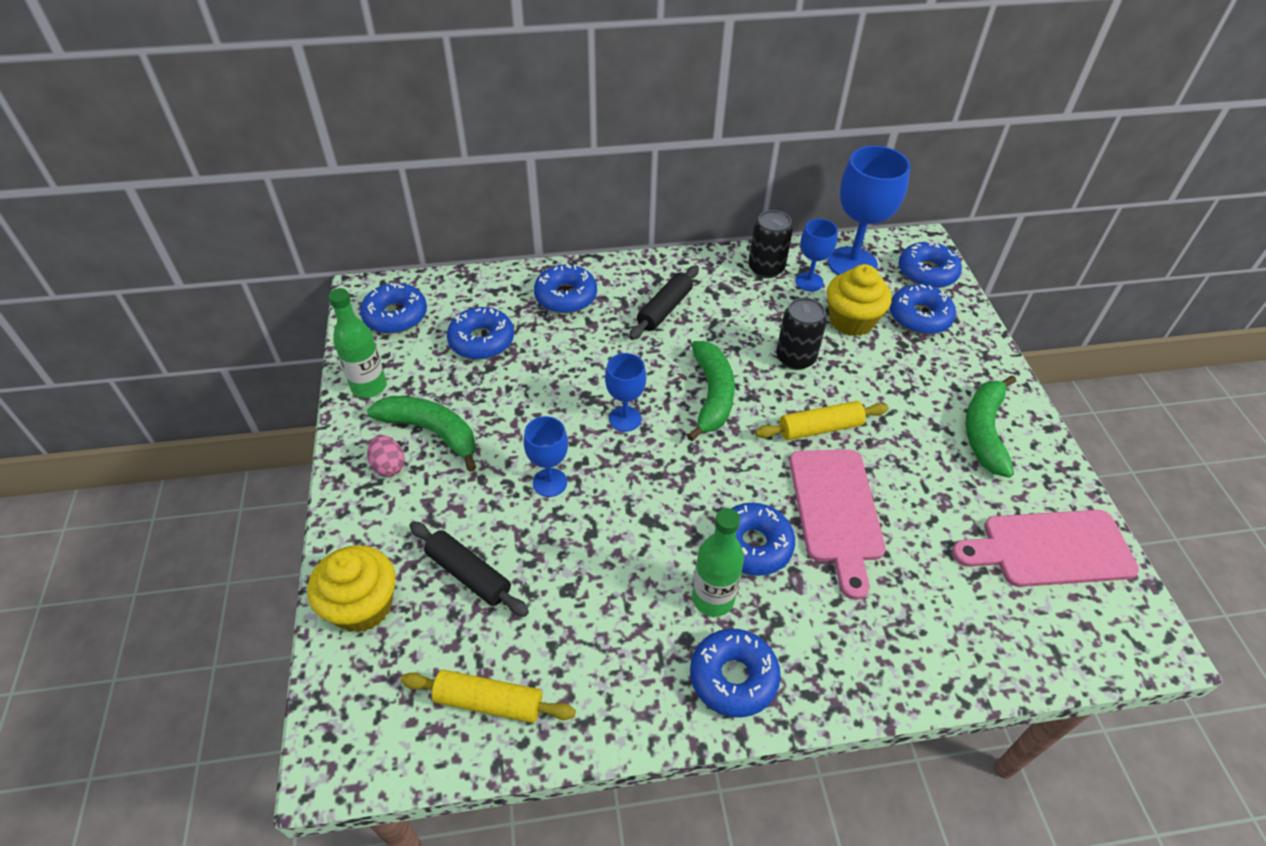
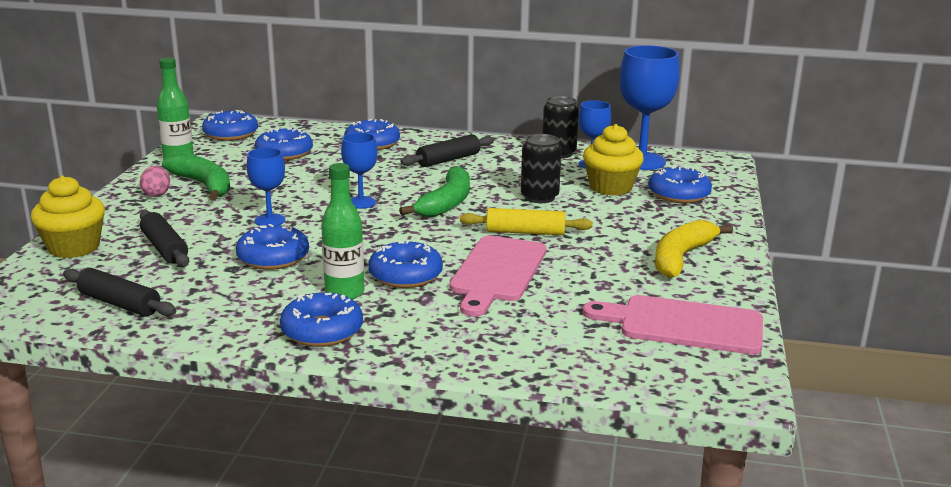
camera: 20 degrees right, 25 degrees down
(489, 702) = (119, 304): yellow rolling pin -> black rolling pin
(927, 272) = (710, 174): blue donut -> blue donut (273, 257)
(984, 431) = (681, 257): green banana -> yellow banana

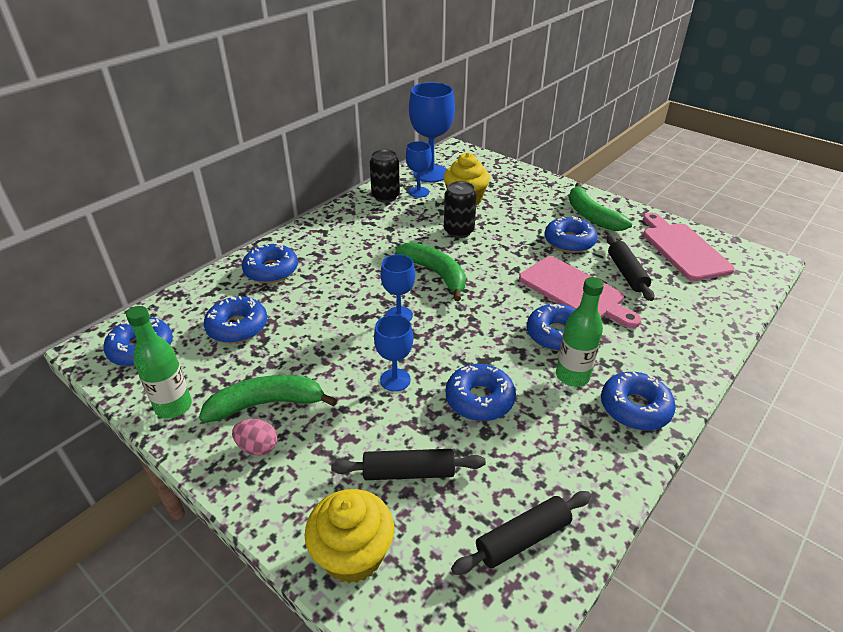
camera: 60 degrees left, 15 degrees up
(448, 160) = (349, 245): black rolling pin -> black rolling pin (626, 273)
(525, 232) = (515, 257): yellow rolling pin -> none
(679, 194) = (496, 182): blue donut -> blue donut (569, 242)
(681, 257) = (591, 216): yellow banana -> green banana
(683, 325) = (683, 249): pink cutting board -> pink cutting board turned 120 degrees clockwise

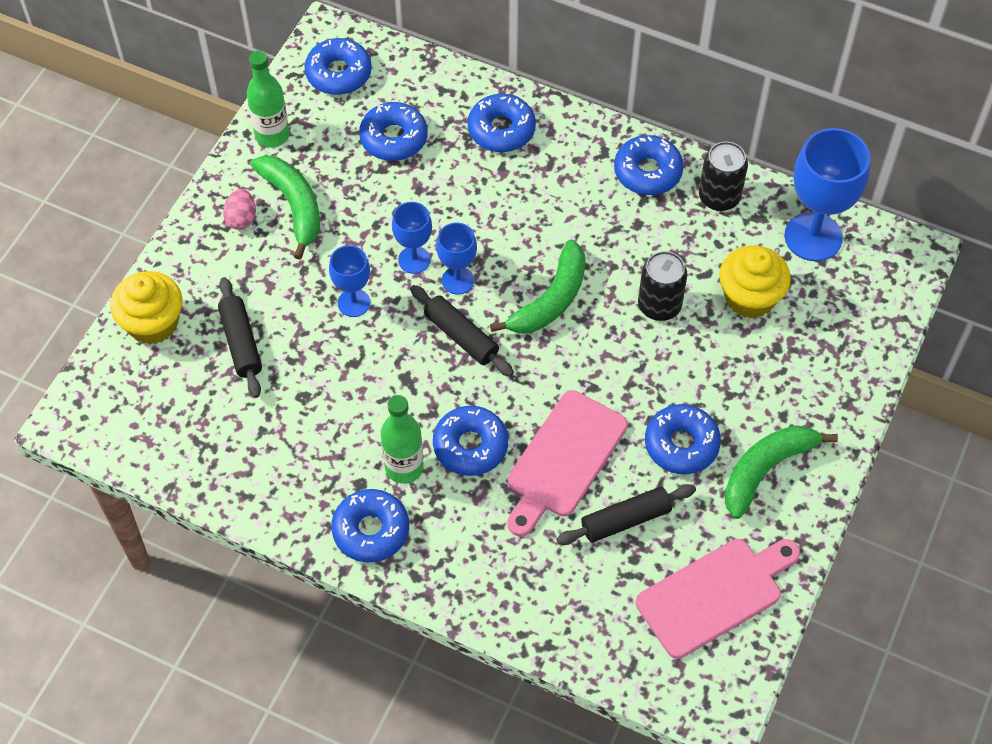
camera: 75 degrees right, 20 degrees up
(418, 192) = (748, 234): blue goblet -> blue goblet (414, 260)
(479, 399) = (346, 384): blue donut -> blue donut (647, 172)
(523, 539) = (192, 443): black rolling pin -> black rolling pin (461, 336)

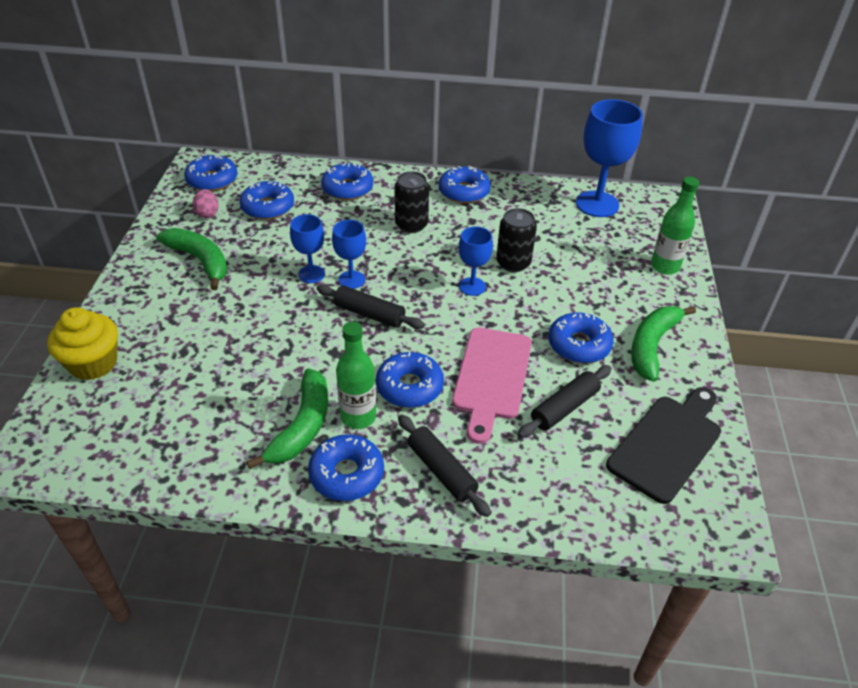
camera: 20 degrees left, 15 degrees down
(241, 218) = (158, 277): pink egg -> pink egg (207, 213)
(241, 343) = (180, 359): black rolling pin -> black rolling pin (441, 470)
(272, 135) = (169, 223): green bottle -> green bottle (665, 266)
(354, 303) = (271, 311): blue goblet -> blue goblet (472, 286)
(550, 300) = (430, 276): green banana -> green banana (302, 426)
(714, 594) = (667, 444): pink cutting board -> black cutting board
(719, 197) = (521, 196): black can -> black can (411, 225)
(749, 297) = (575, 245): yellow cupcake -> none

